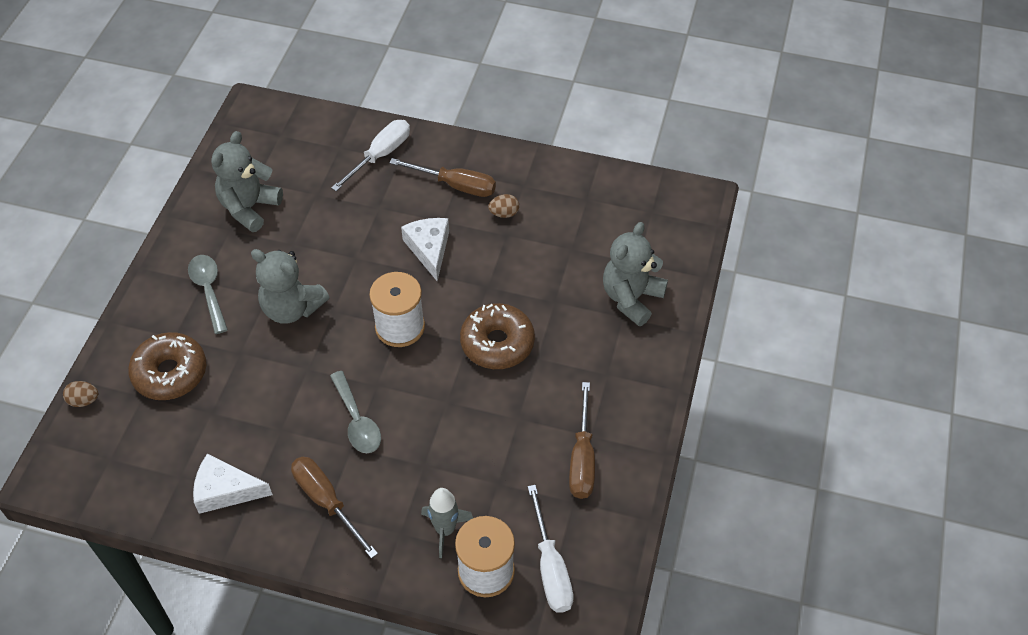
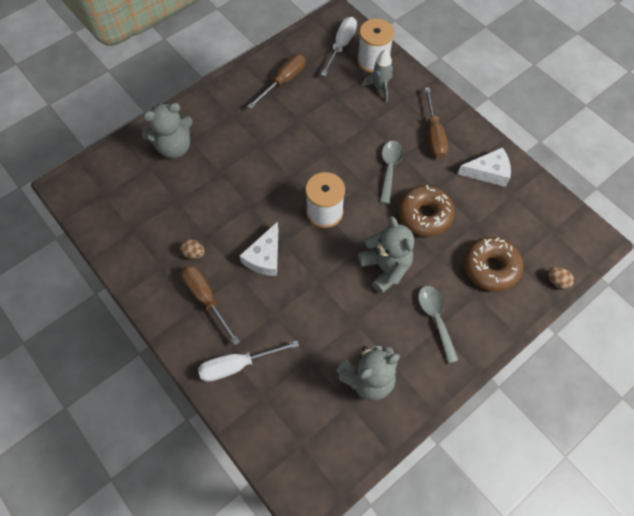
camera: 145 degrees left, 10 degrees up
(209, 290) = (435, 318): grey spoon -> grey spoon turned 150 degrees clockwise
(225, 490) = (488, 172): white cheese -> white cheese turned 45 degrees counterclockwise
(497, 343) = (275, 166): brown donut -> brown donut (424, 215)

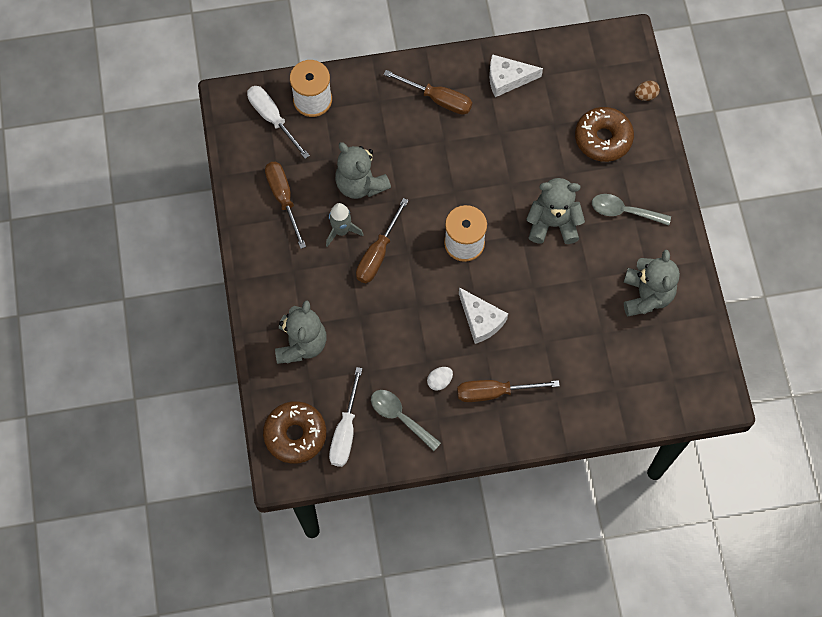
camera: 60 degrees left, 5 degrees up
(194, 253) = (439, 381): brown egg -> white egg
(238, 365) = (575, 395): white screwdriver -> white screwdriver (345, 431)
(278, 159) = (378, 253): none -> brown screwdriver
(327, 121) = (360, 184): none -> grey teddy bear
(380, 88) = (351, 114): grey rocket -> grey rocket (341, 231)
(389, 168) = (451, 160): grey spoon -> grey spoon (400, 417)
(424, 215) = (520, 160): brown donut -> brown donut (295, 435)
(488, 172) = (507, 79): white cheese -> white cheese turned 120 degrees counterclockwise

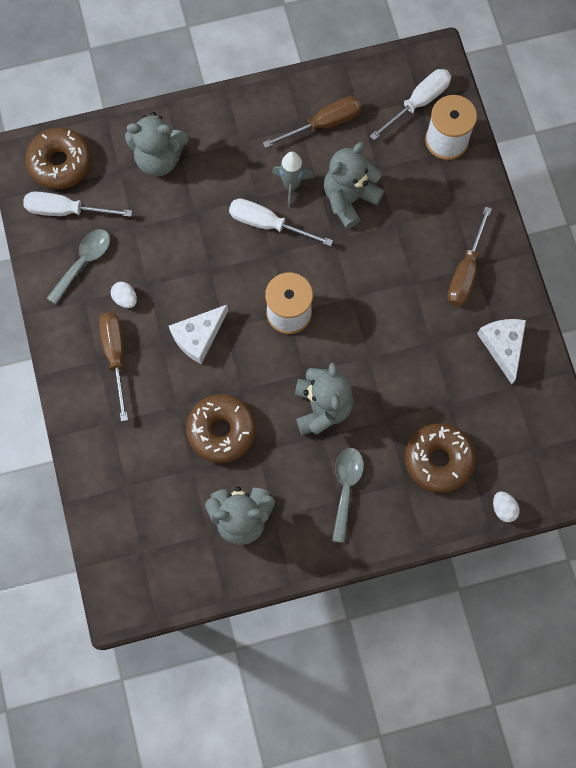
camera: 85 degrees right, 5 degrees up
(378, 253) = (268, 224): brown screwdriver -> white screwdriver
(569, 306) = (221, 430): none -> brown donut
(645, 95) = (503, 508): brown egg -> white egg

